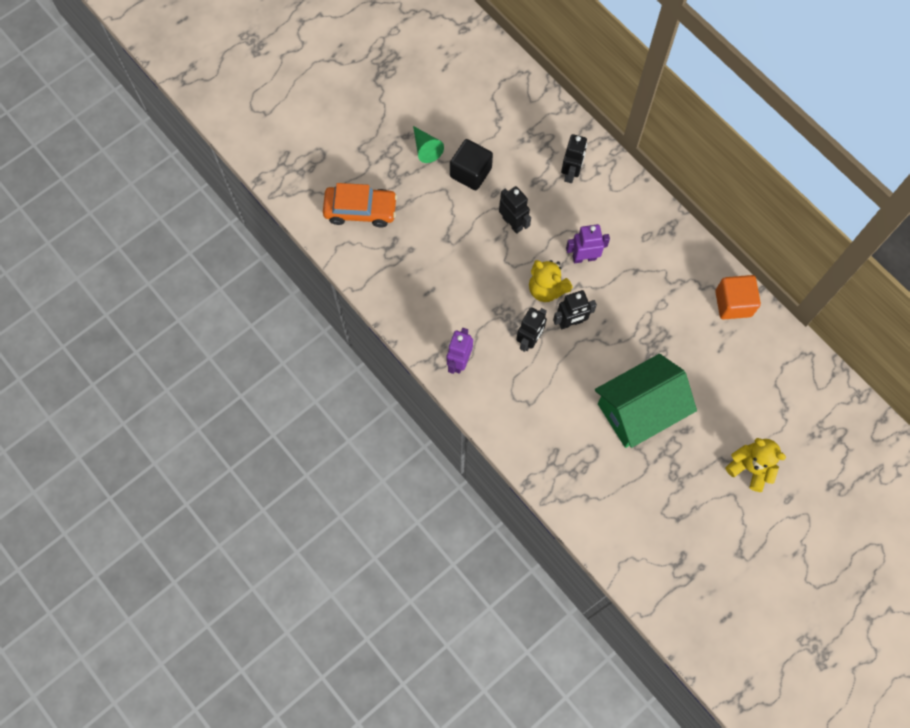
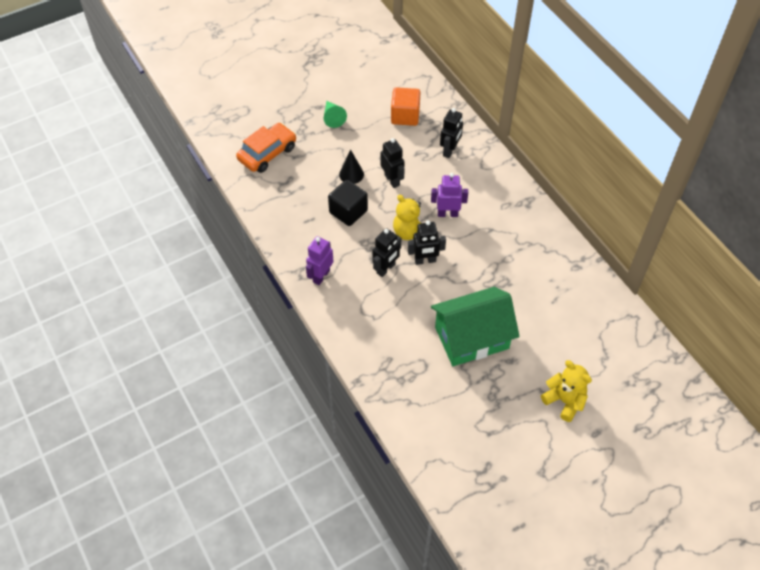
camera: 10 degrees right, 15 degrees down
(360, 210) = (267, 153): orange car -> orange car turned 60 degrees counterclockwise
(464, 223) = (351, 174): none -> black cone
(470, 172) = (365, 139): black cube -> black cube (348, 211)
(733, 303) = (572, 267): orange cube -> orange cube (405, 116)

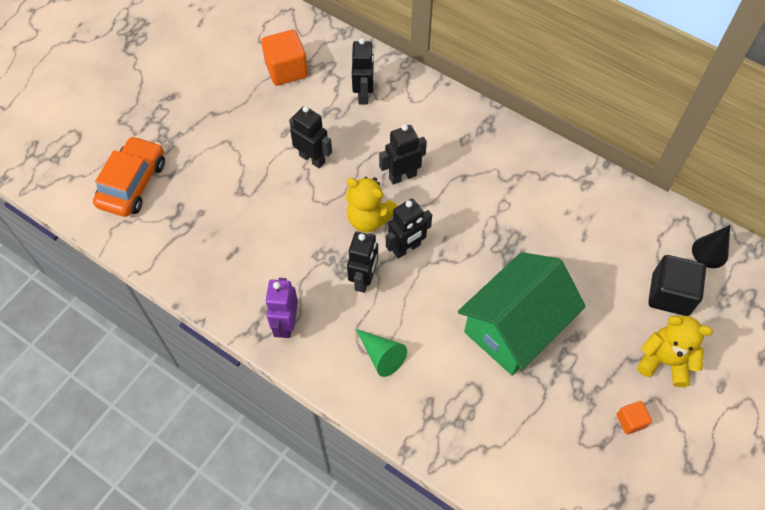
camera: 25 degrees left, 5 degrees up
(333, 117) = (196, 104): green cone -> green cone (381, 355)
(348, 211) = (278, 222): black cube -> black cube (670, 294)
(351, 174) = (257, 170): black cone -> black cone (710, 252)
(447, 213) = (402, 176): purple robot -> black robot
(518, 427) = (630, 421): none -> orange cube

